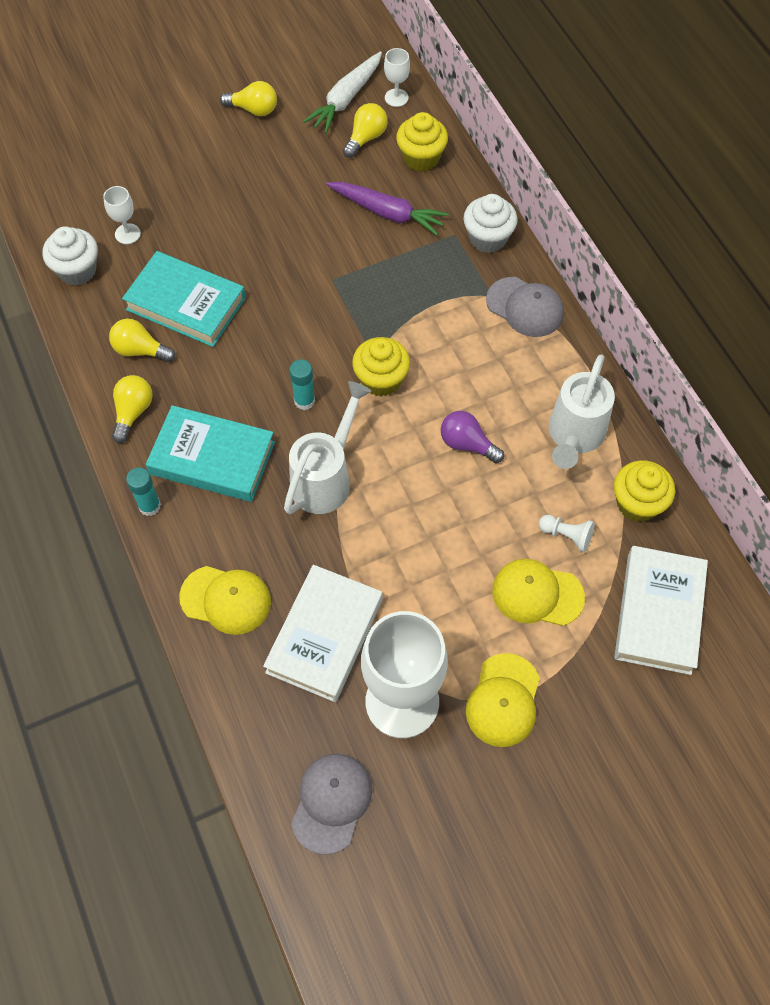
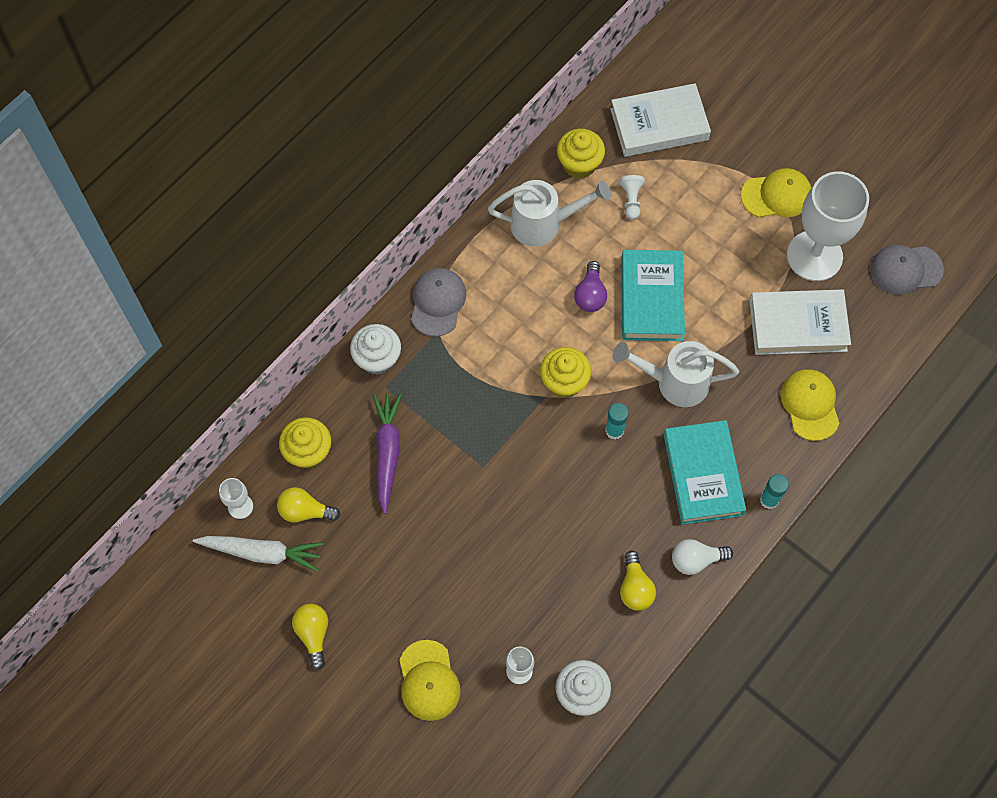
camera: 115 degrees left, 5 degrees up
(133, 412) = (696, 560): yellow light bulb -> white light bulb
(186, 304) = (569, 575): turquoise book -> turquoise book (651, 299)
(537, 594) = (687, 203): yellow cap -> yellow cap (428, 680)

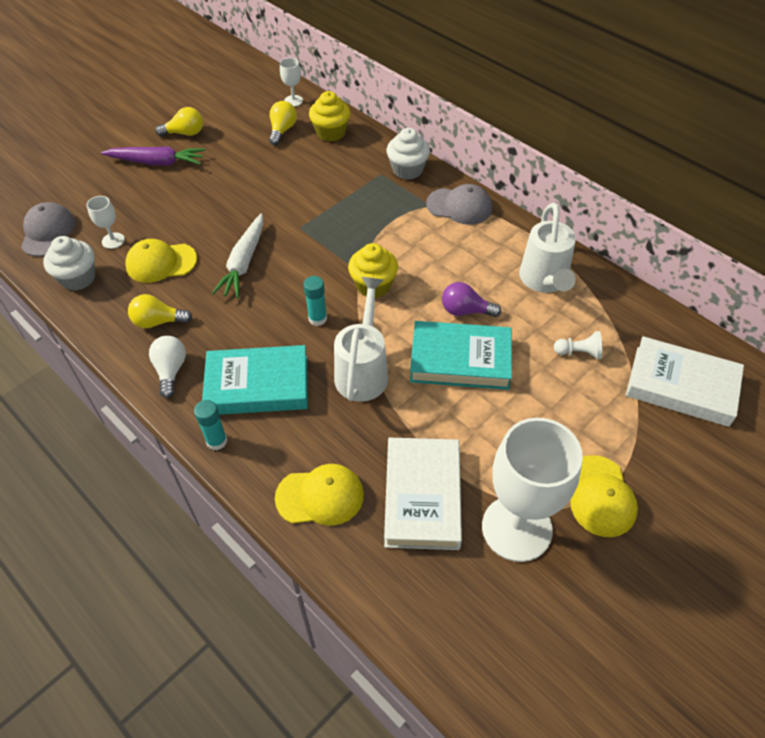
camera: 95 degrees right, 15 degrees down
(262, 553) = (255, 110): white carrot -> white carrot (243, 263)
(387, 452) = (322, 173): purple carrot -> purple carrot (157, 162)
(428, 680) = (126, 189): yellow cap -> yellow cap (161, 262)
(579, 164) = (618, 313): yellow cupcake -> none
(659, 124) = (681, 386): white book -> white book turned 60 degrees counterclockwise
(906, 269) = (499, 642): grey cap -> grey cap (48, 232)

